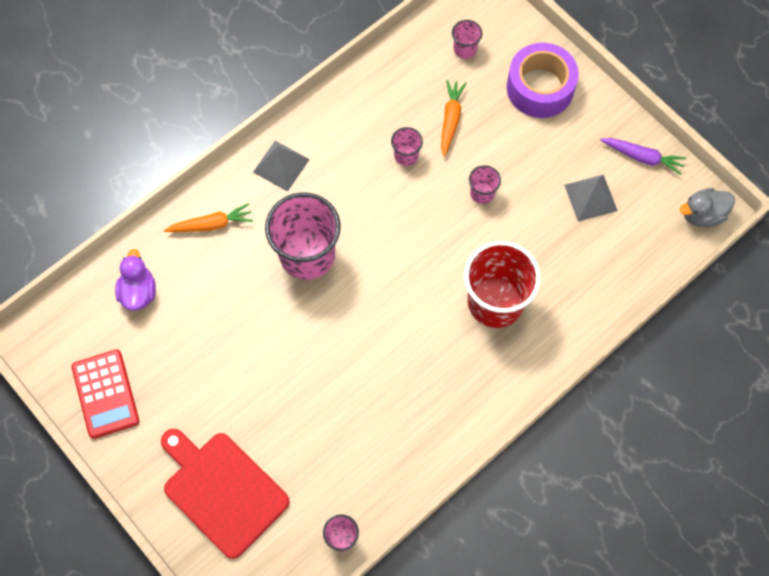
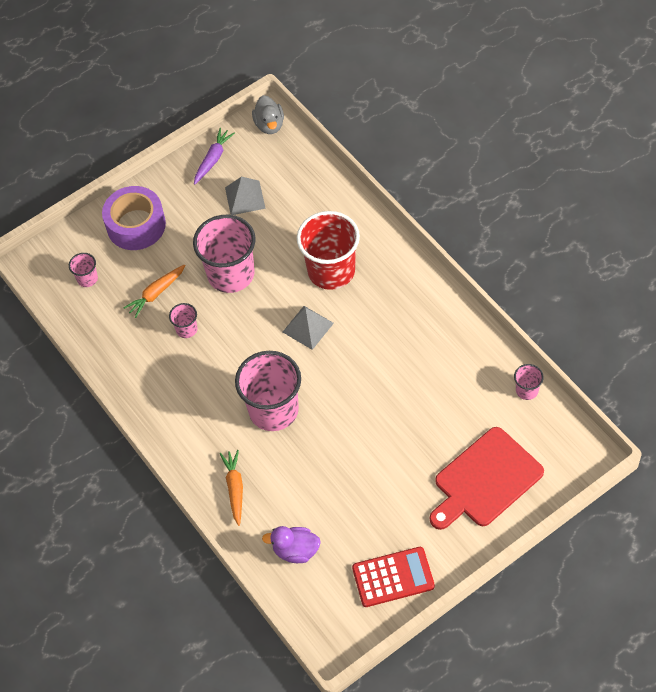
camera: 80 degrees left, 10 degrees down
(281, 165) = (182, 429): grey pyramid -> grey pyramid (308, 327)
(450, 119) = (156, 293): orange carrot -> orange carrot turned 60 degrees counterclockwise
(482, 193) = (231, 274): pink cup -> pink cup, size x2.22

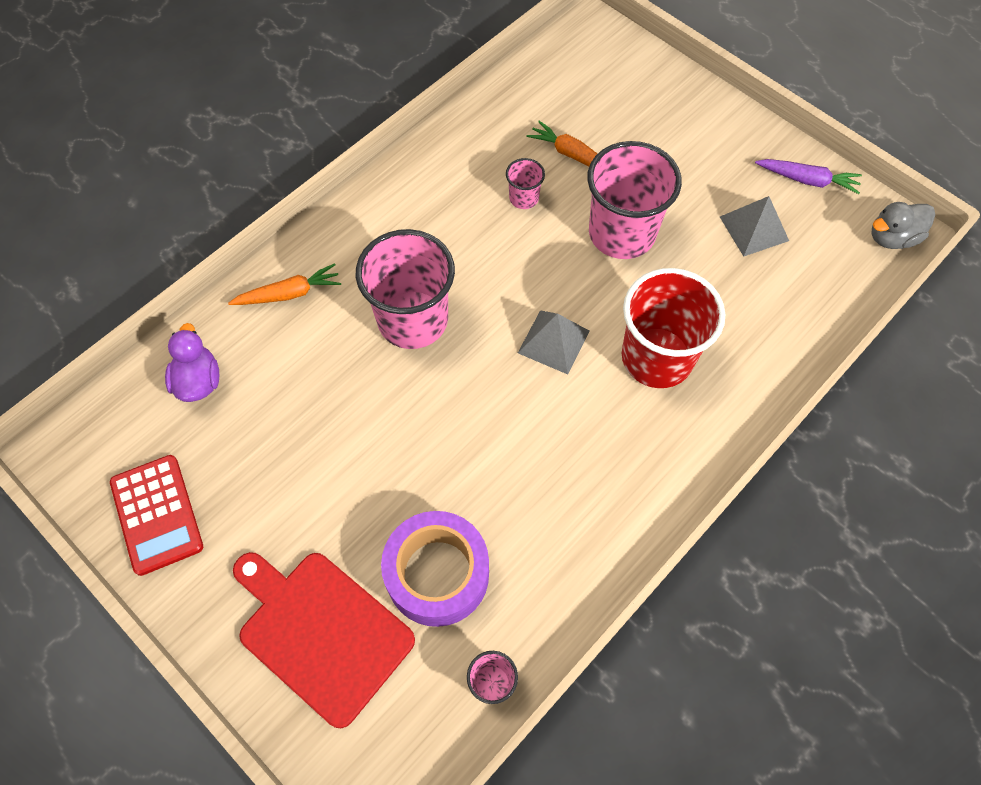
camera: 75 degrees right, 5 degrees up
(87, 279) = (579, 81): pink cup -> none
(136, 225) = (673, 115): purple tape -> purple tape (437, 574)

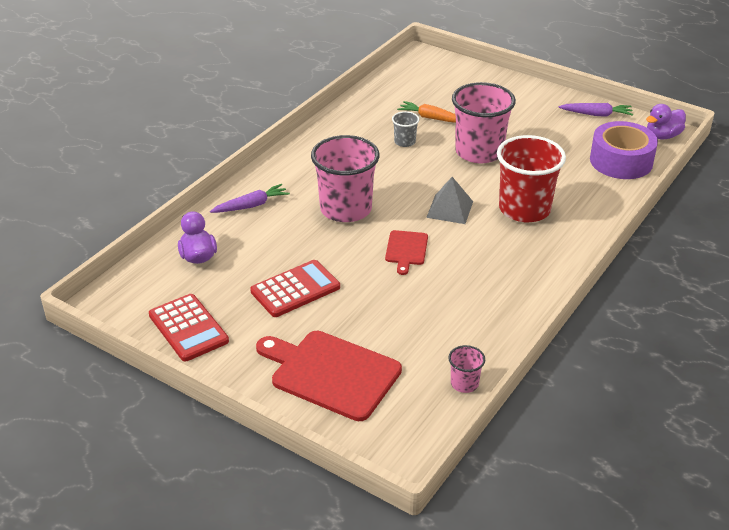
camera: 10 degrees left, 25 degrees down
(289, 293) = (251, 205): orange carrot -> purple carrot
(310, 464) = (295, 289): none -> red calculator
(437, 574) = (406, 333): purple tape -> purple tape (621, 161)
(475, 412) = (406, 250): none -> red cutting board
(524, 198) = (405, 142): pink cup -> grey cup
(754, 228) = (569, 141): grey pyramid -> none
(892, 238) = (662, 136): grey duck -> purple duck

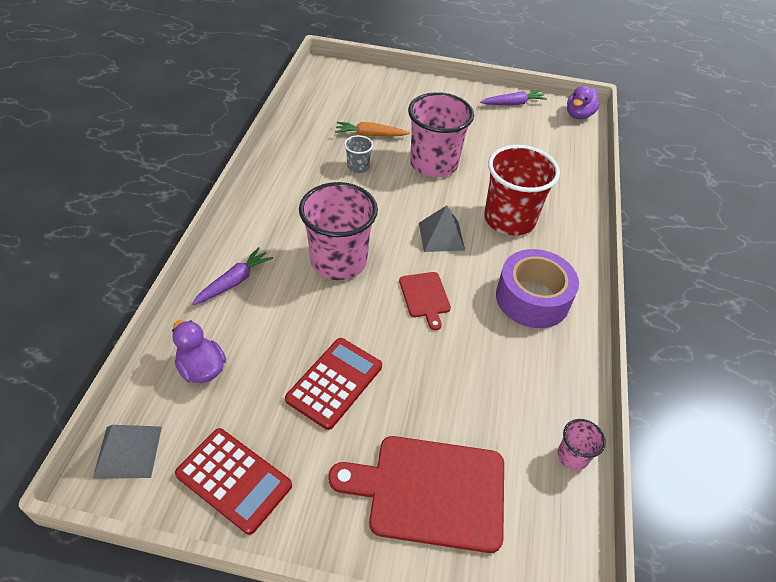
camera: 25 degrees left, 10 degrees up
(123, 293) = (128, 451): none -> grey pyramid
(621, 161) = (561, 148): purple tape -> purple tape (532, 298)

